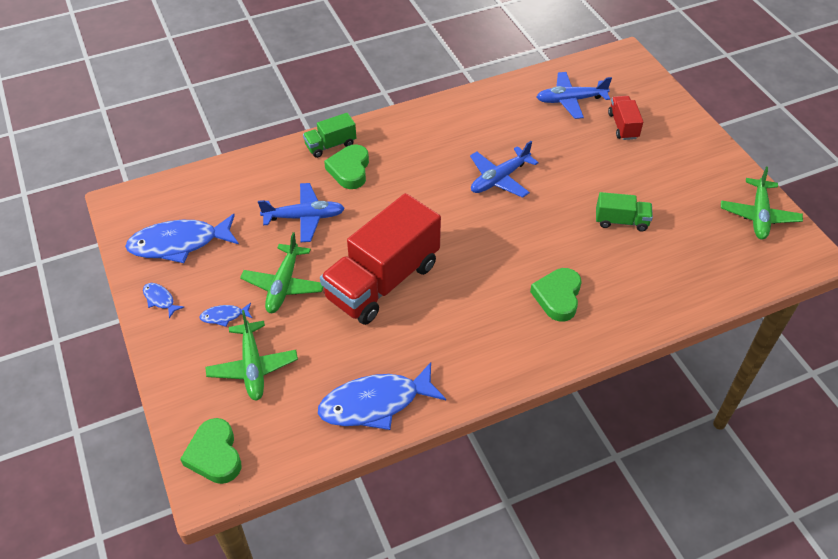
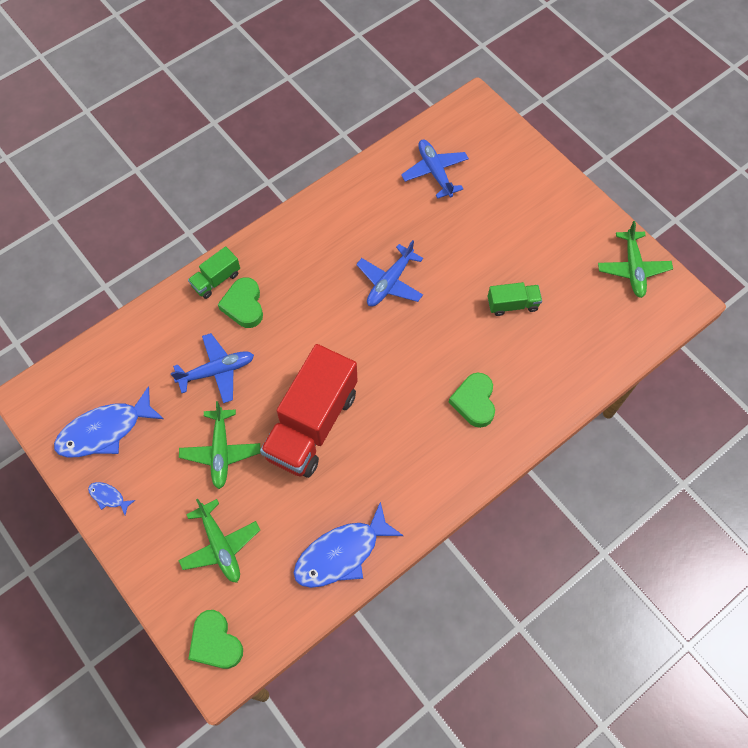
camera: 15 degrees left, 15 degrees up
(224, 316) = (176, 499): blue fish -> none
(570, 100) = (435, 172): blue plane -> blue plane turned 90 degrees clockwise
(623, 126) = (491, 192): red truck -> none

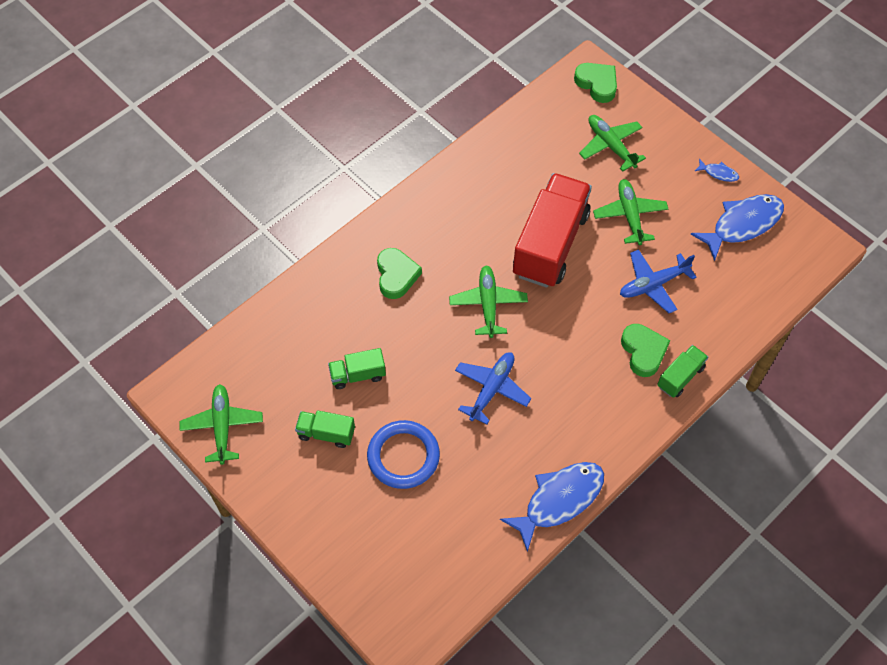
camera: 175 degrees right, 5 degrees down
(342, 553) = (506, 148): blue fish -> blue fish (559, 500)
(384, 363) = (488, 304): none -> green plane
(435, 172) = (452, 533): blue plane -> none
(472, 232) = (403, 456): none -> blue ring
(539, 255) = (326, 433): none -> green truck

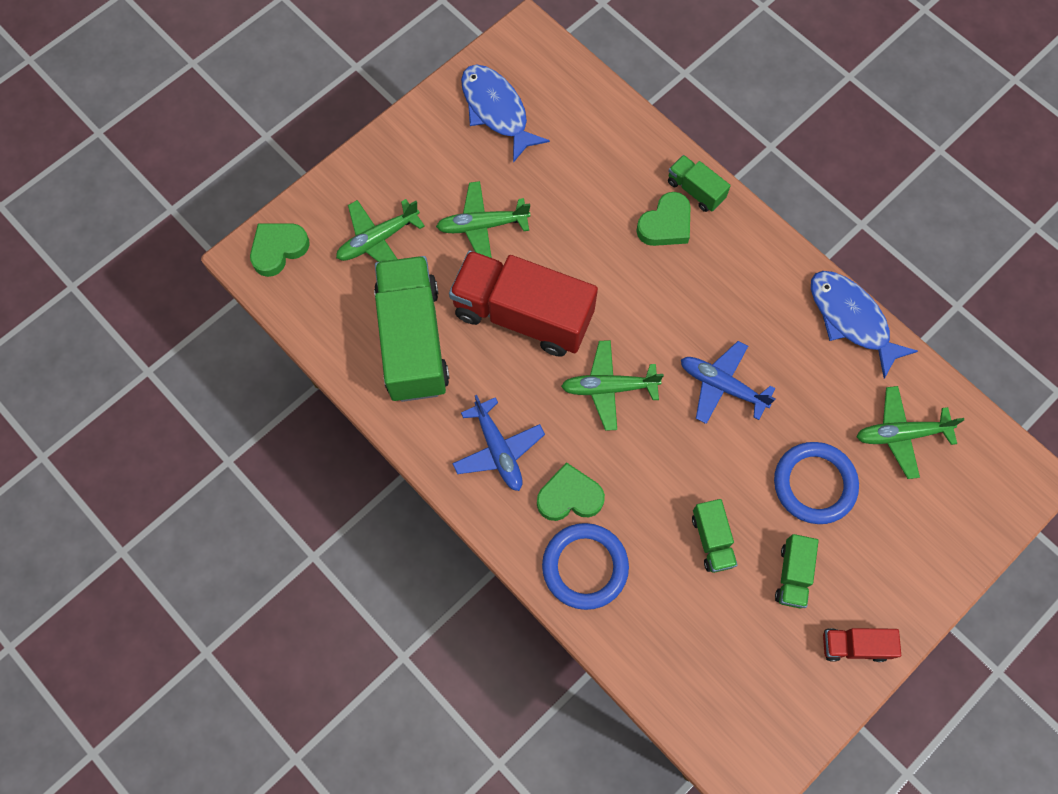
camera: 90 degrees left, 10 degrees up
(222, 426) = (792, 706): green plane -> green plane (901, 434)
(265, 477) = (854, 645): none -> red truck
(340, 285) = (585, 567): none -> blue ring
(524, 171) = (413, 341): none -> green truck
(643, 351) = (665, 224): green heart -> green heart turned 150 degrees clockwise
(653, 284) = (578, 208): blue plane -> blue plane (498, 450)
(718, 173) = (424, 127): blue fish -> none

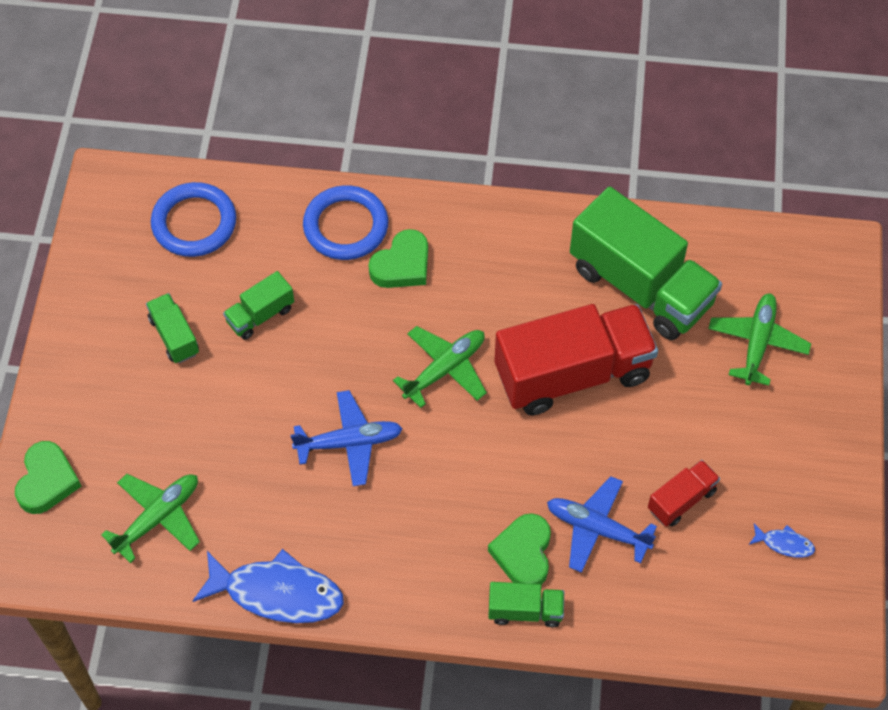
camera: 140 degrees right, 10 degrees down
(278, 249) = (827, 273): green heart -> green heart (47, 481)
(482, 226) = (684, 423): green plane -> none
(496, 111) = (784, 544): blue fish -> blue fish, size x0.44
(498, 450) = (490, 257): blue plane -> blue plane (597, 529)
(712, 540) = (260, 315): green truck -> green truck turned 75 degrees counterclockwise
(814, 484) = (206, 419): blue ring -> blue ring (194, 223)
(854, 645) = (87, 321): red truck -> red truck (681, 500)

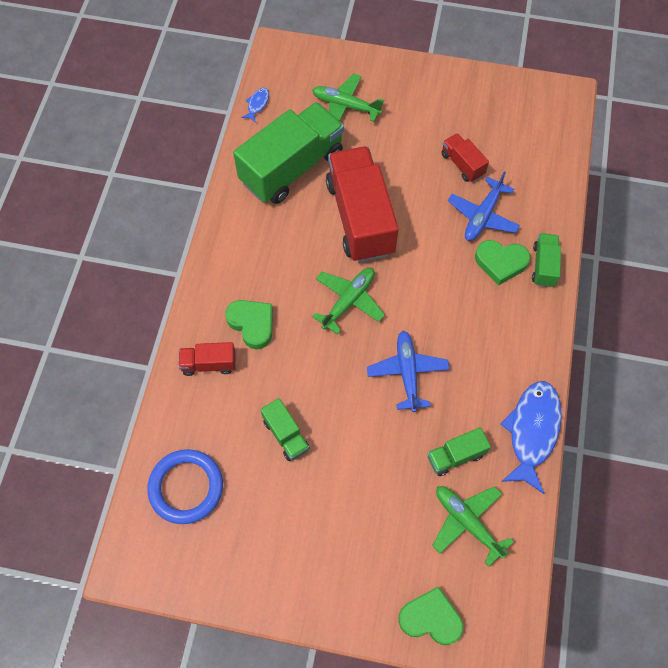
camera: 85 degrees left, 5 degrees up
(174, 336) = (298, 506): green truck -> green truck (455, 456)
(346, 226) = (209, 364): blue ring -> red truck
(445, 369) = (348, 301): green plane -> green plane turned 75 degrees clockwise
(784, 544) = (495, 112): blue fish -> blue fish (257, 104)

